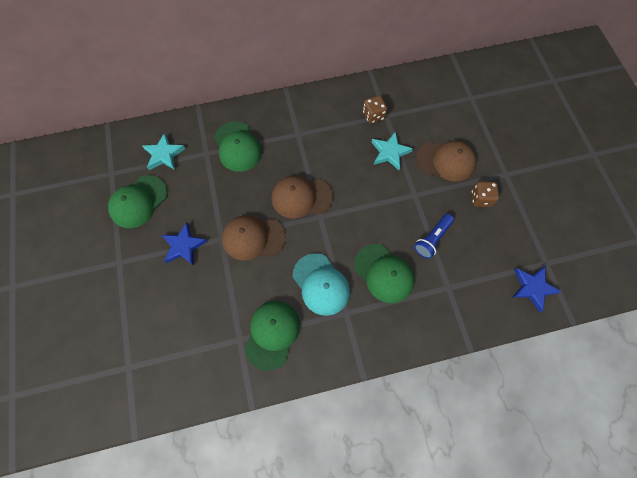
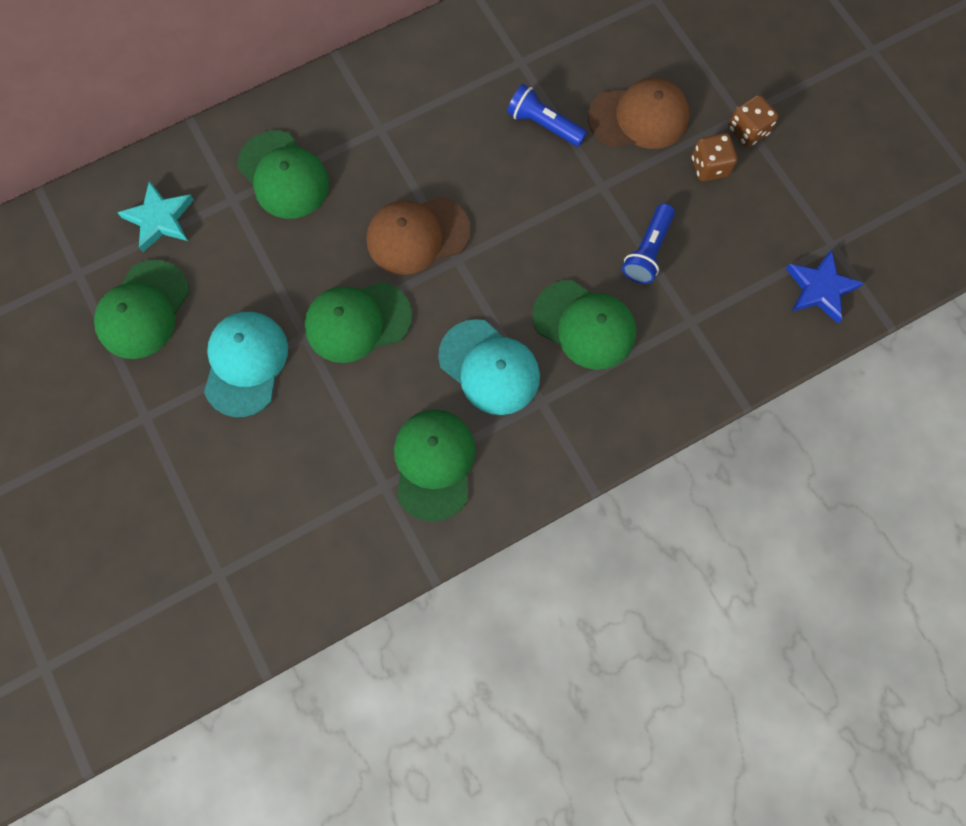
camera: 15 degrees left, 5 degrees up
(183, 246) = (245, 363): blue star -> turquoise cap
(253, 238) = (357, 321): brown cap -> green cap
(373, 115) = (499, 67): brown dice -> brown dice (747, 131)
(390, 152) = (543, 124): turquoise star -> blue flashlight

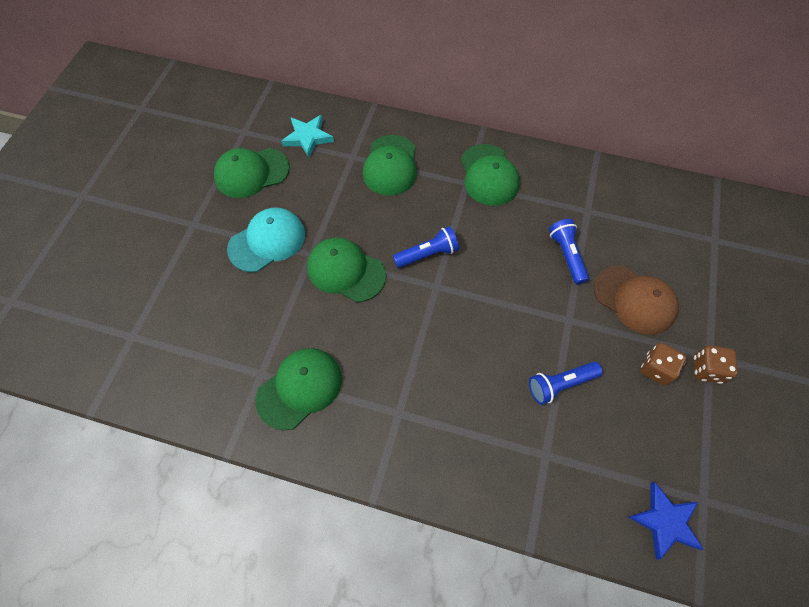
camera: 45 degrees right, 10 degrees down
(417, 235) = (427, 254): brown cap -> blue flashlight
(489, 367) = (390, 363): turquoise cap -> none
(584, 325) = (473, 392): green cap -> green cap (489, 175)

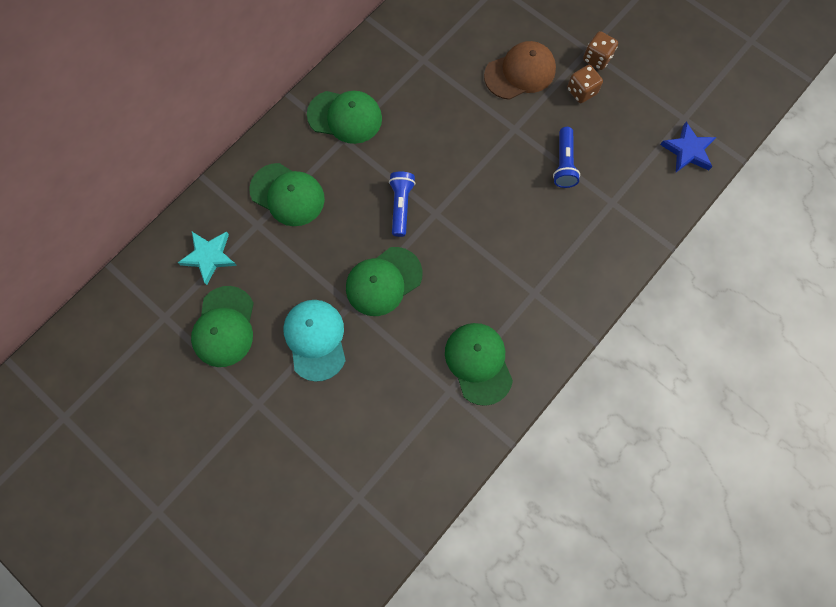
camera: 65 degrees left, 10 degrees up
(566, 255) = (457, 99): blue flashlight -> none

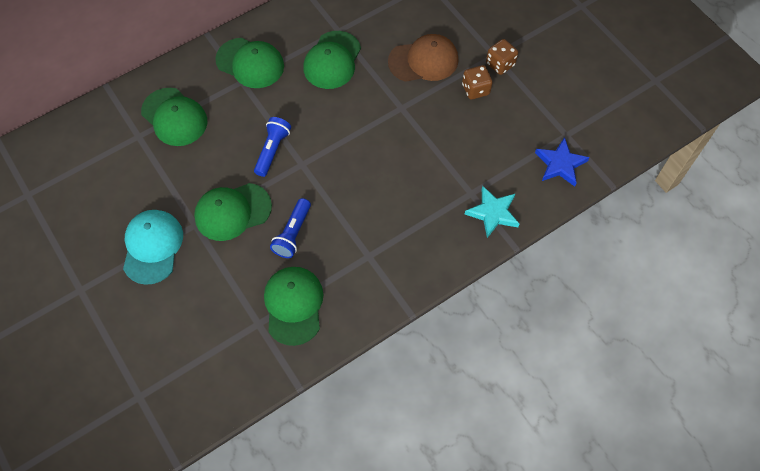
camera: 15 degrees right, 10 degrees down
(209, 256) = (86, 153): turquoise star -> turquoise star (493, 213)
(224, 327) = (76, 216): green cap -> green cap (332, 60)
(564, 164) = (437, 148): blue flashlight -> blue flashlight (293, 234)

